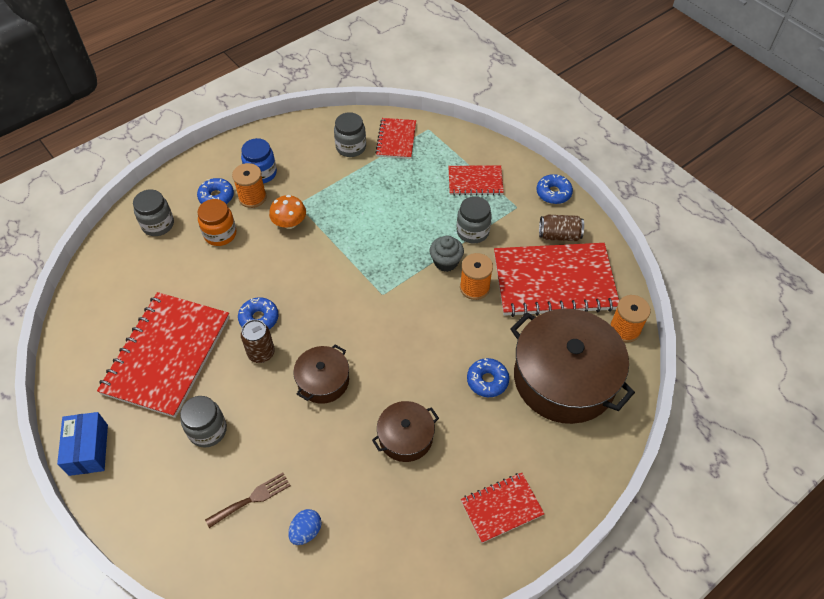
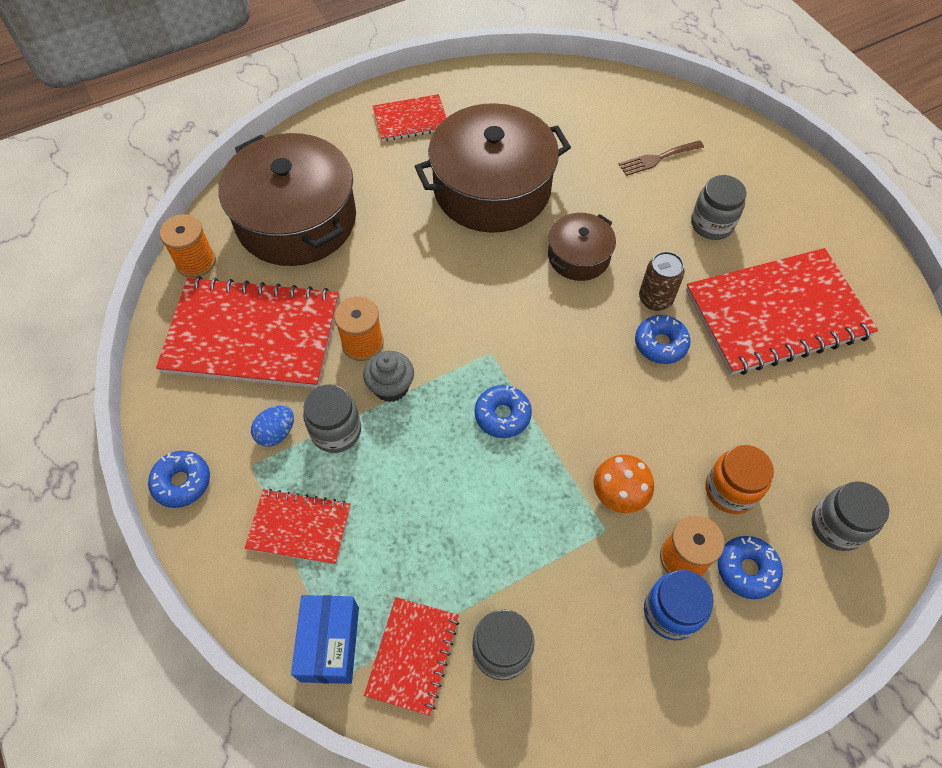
camera: 170 degrees left, 5 degrees up
(88, 449) = (843, 224): blue box -> blue box (330, 643)
(167, 355) = (777, 314): red notebook -> red notebook turned 45 degrees clockwise
(306, 531) = (603, 127): blue egg -> blue egg (276, 433)
(405, 437) = (492, 188): brown pot -> brown pot, size x1.98
(487, 381) = (385, 229): blue donut -> blue donut (502, 415)
(559, 235) = (211, 404): brown can -> none

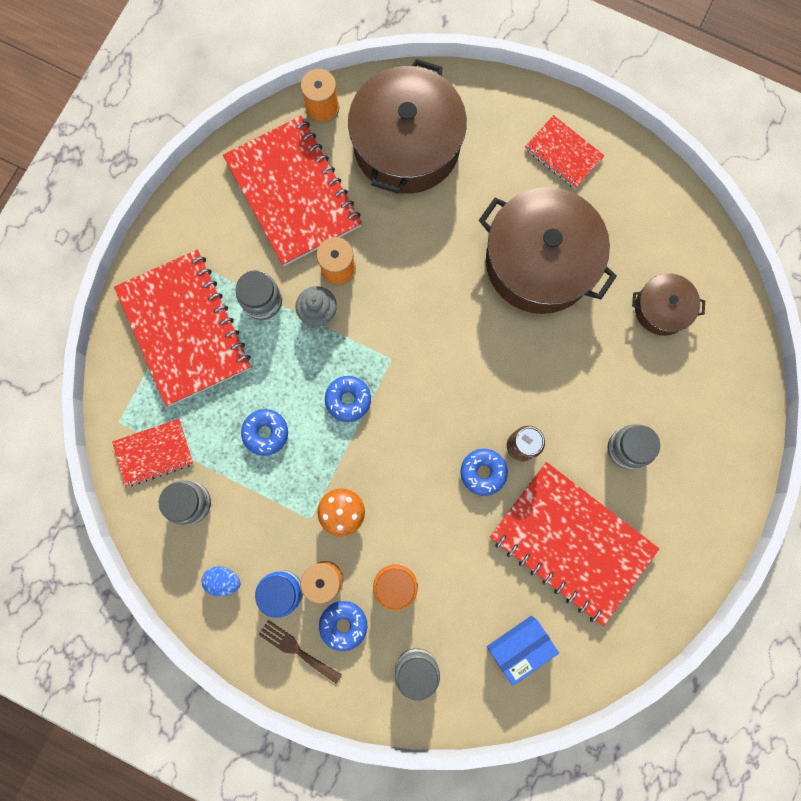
camera: 55 degrees right, 20 degrees up
(182, 482) = (165, 236): blue donut -> blue donut (266, 433)
(276, 433) = (235, 265): blue egg -> blue egg (224, 580)
(299, 527) = (185, 329): red notebook -> red notebook, size x1.95
(330, 643) = (129, 400): blue box -> blue box (519, 647)
(578, 256) = (520, 367): brown pot -> brown pot (661, 309)
(657, 158) = (666, 368): brown fork -> brown fork (297, 650)

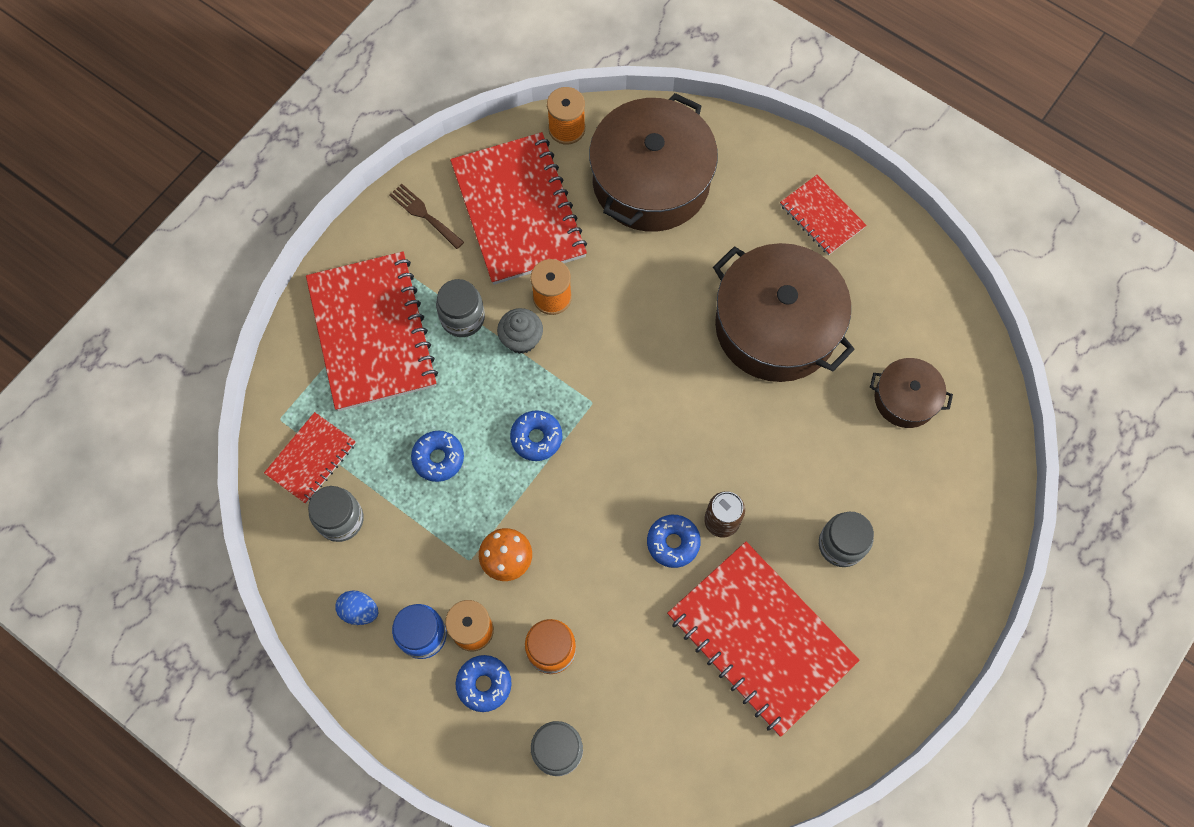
camera: 10 degrees right, 10 degrees down
(154, 453) = (311, 459): red notebook -> red notebook turned 45 degrees counterclockwise
(297, 650) = (426, 703): brown fork -> brown fork (424, 214)
(519, 647) = (680, 746): blue box -> none

